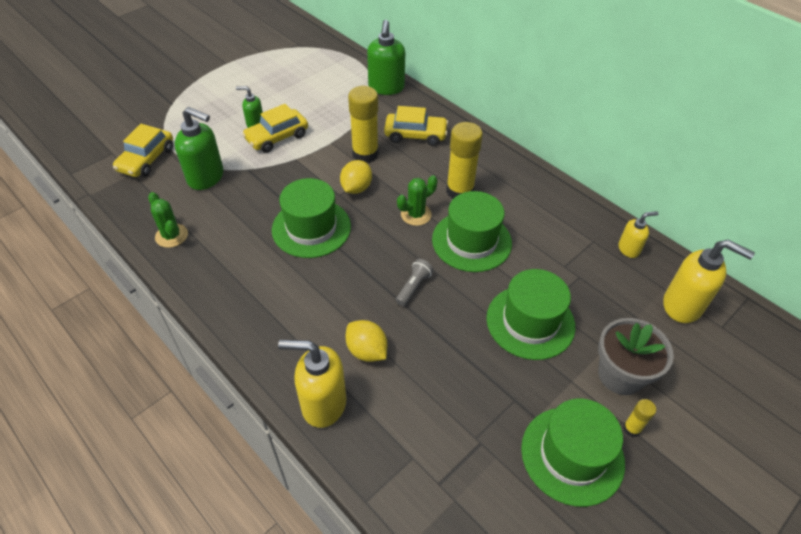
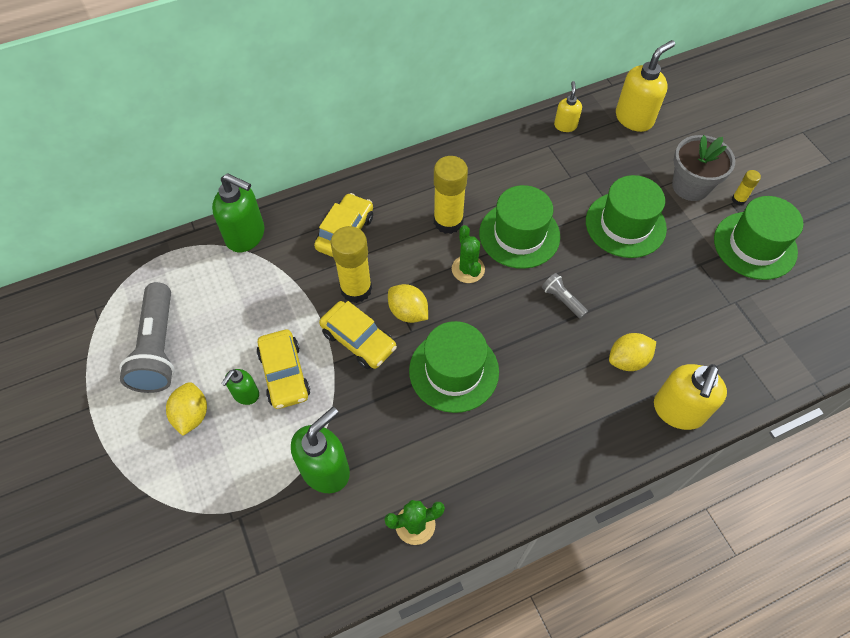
camera: 70 degrees left, 10 degrees up
(146, 159) = (258, 542): yellow car -> yellow car (358, 340)
(232, 105) = (192, 415): none -> yellow lemon
(277, 77) = (158, 348): none -> grey flashlight

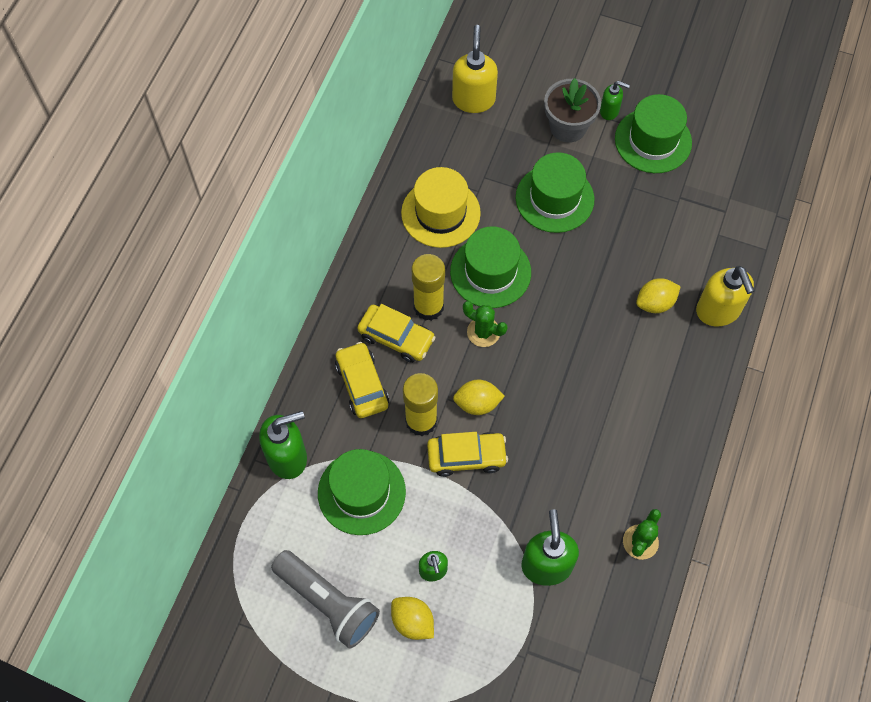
camera: 45 degrees left, 5 degrees up
(284, 374) = (443, 530): yellow car -> yellow car (396, 337)
(454, 371) = (554, 417): green hat -> green hat (361, 492)
(526, 170) = (440, 213): none -> yellow hat
(562, 300) = (571, 297): grey flashlight -> none
(565, 125) = (429, 148): yellow soap dispenser -> none
(628, 360) = (655, 303): yellow lemon -> yellow lemon turned 45 degrees clockwise
(738, 200) = (609, 111): yellow glue stick -> green soap dispenser

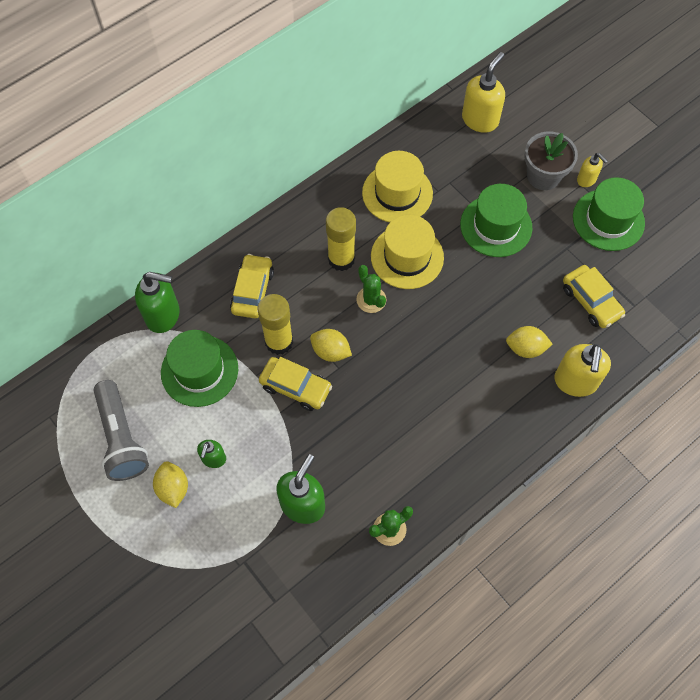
camera: 30 degrees right, 0 degrees up
(396, 337) = (301, 269): yellow car -> yellow car (591, 301)
(490, 272) = (407, 257): green hat -> yellow hat
(609, 111) = (586, 180): green soap dispenser -> yellow soap dispenser

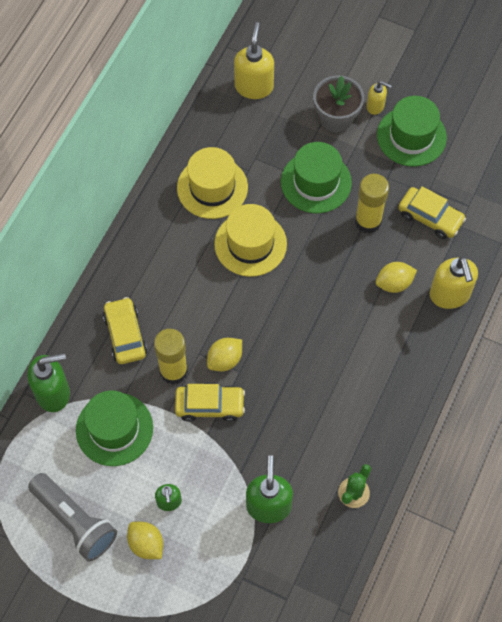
camera: 25 degrees left, 0 degrees up
(330, 351) = (225, 360): yellow lemon -> yellow lemon turned 45 degrees counterclockwise
(341, 259) = (191, 271): yellow glue stick -> yellow glue stick (368, 221)
(371, 300) = (237, 297): green cactus -> none

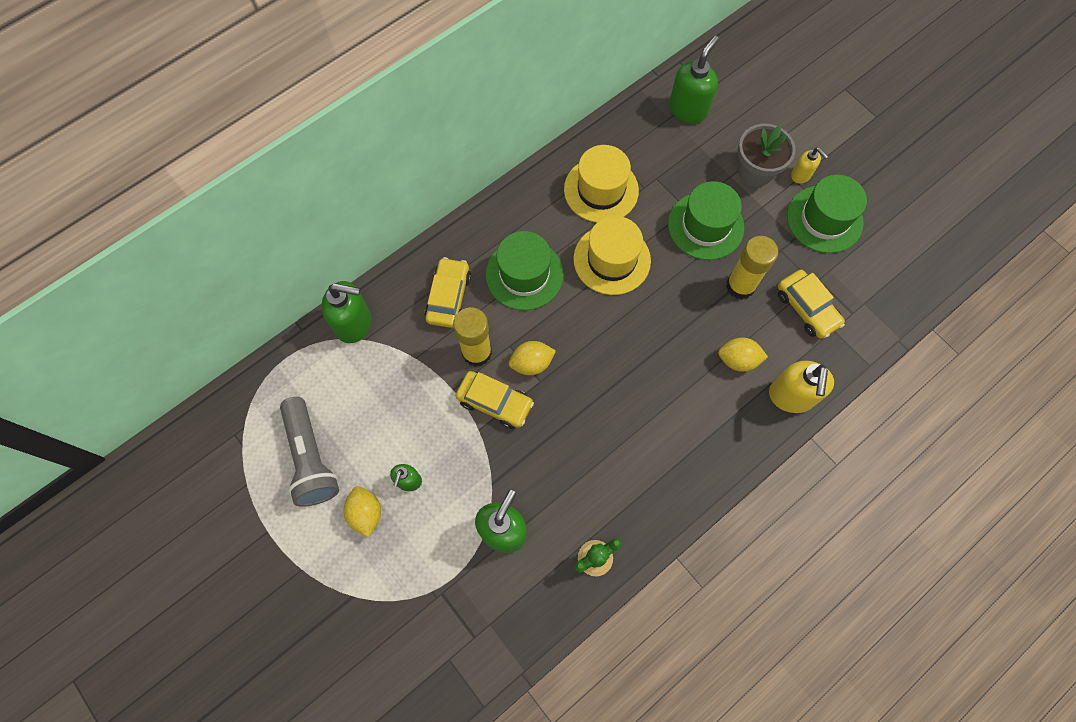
camera: 25 degrees right, 5 degrees up
(114, 429) = (393, 384): green hat -> green hat (524, 274)
(254, 86) = (688, 109): yellow soap dispenser -> green soap dispenser

